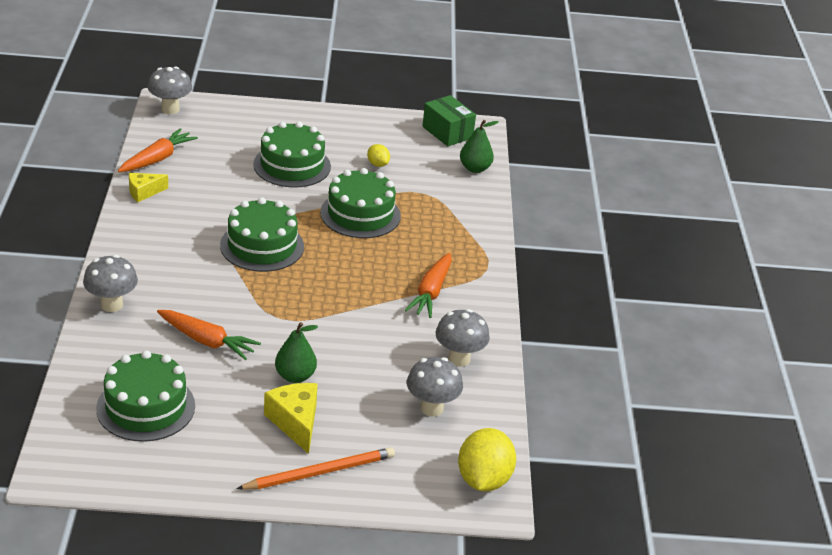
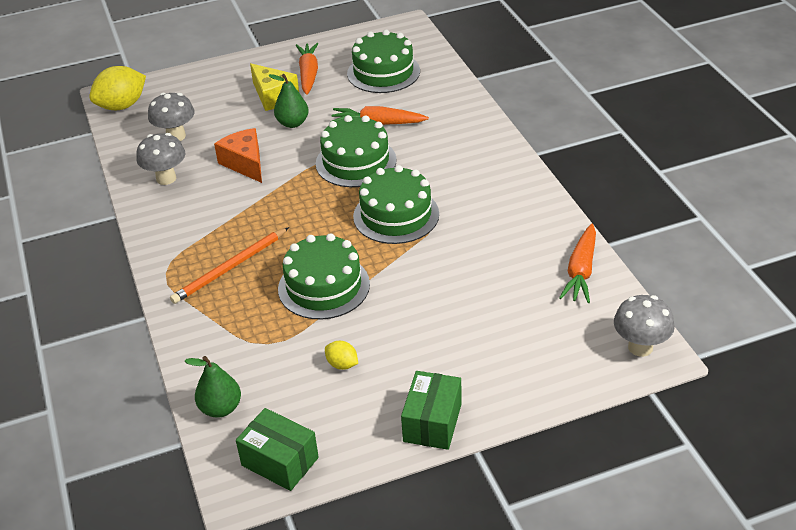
camera: 165 degrees right, 5 degrees up
(111, 305) = (473, 123): grey mushroom -> none
(144, 192) = (553, 227): yellow cheese -> none
(292, 165) = (437, 321): green cake -> green cake (356, 162)
(320, 472) = (239, 76): orange pencil -> orange pencil (230, 268)
(339, 119) = (432, 422): none -> green box
(371, 346) = (245, 163): none -> orange cheese
(431, 292) = (212, 227): orange carrot -> orange carrot (308, 74)
(483, 480) = (122, 106): yellow lemon -> yellow lemon turned 60 degrees clockwise

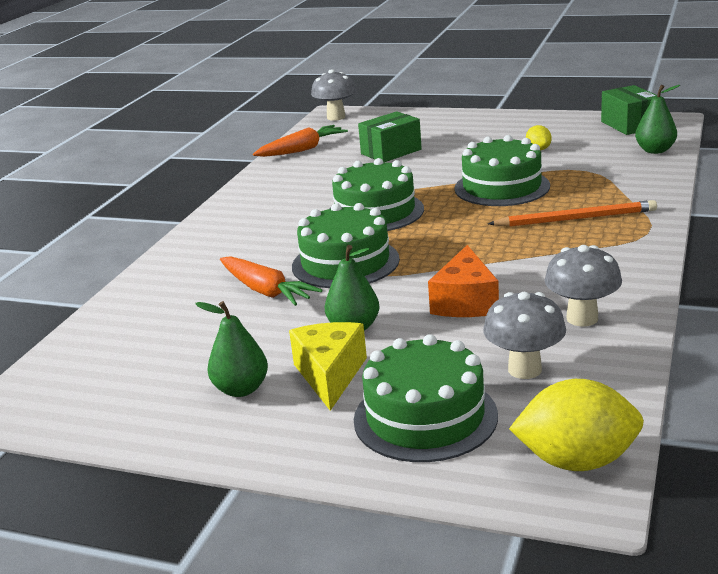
camera: 140 degrees left, 15 degrees down
(308, 74) = (241, 389): orange carrot -> green pear
(383, 72) = (156, 349): green cake -> green cake (425, 417)
(432, 422) = (508, 119): green box -> green box (391, 152)

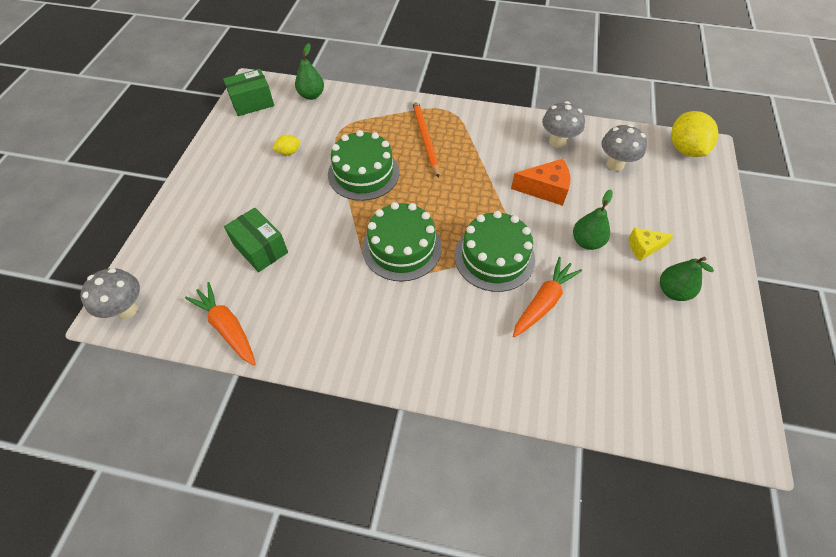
camera: 100 degrees left, 30 degrees up
(330, 375) = (644, 247): yellow cheese -> yellow cheese, size x0.66
(425, 417) = (670, 202): green cake -> none

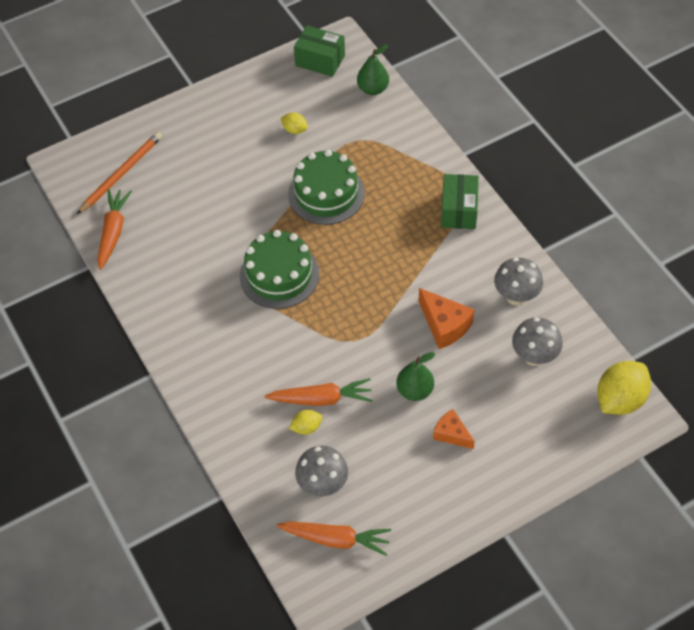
camera: 50 degrees right, 0 degrees up
(127, 309) = (73, 168): grey mushroom -> grey mushroom (322, 485)
(260, 248) = (190, 194): green box -> green box (458, 210)
(425, 138) = (411, 202): orange pencil -> orange pencil (121, 173)
(494, 257) = (332, 339): green cake -> none
(562, 331) = (306, 427): none -> yellow lemon
(644, 247) = (451, 434): yellow cheese -> orange cheese
(673, 291) = (423, 480): green pear -> none
(691, 388) = (336, 539): none -> orange carrot

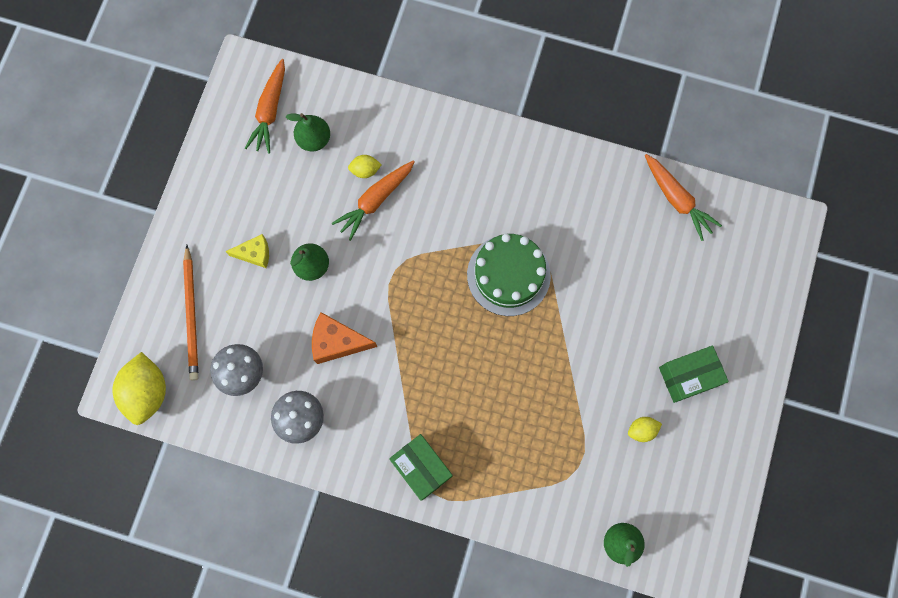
camera: 135 degrees right, 20 degrees up
(121, 173) = (733, 256): orange pencil -> orange pencil (192, 315)
(306, 427) = (365, 170): yellow lemon -> yellow lemon turned 60 degrees clockwise
(320, 60) = (701, 533): green box -> green box (688, 376)
(322, 485) = (314, 139): grey mushroom -> green pear
(326, 193) = (548, 386): green cake -> none
(336, 539) = (270, 111): orange carrot -> orange carrot turned 45 degrees counterclockwise
(451, 434) = (255, 254): orange cheese -> yellow cheese

